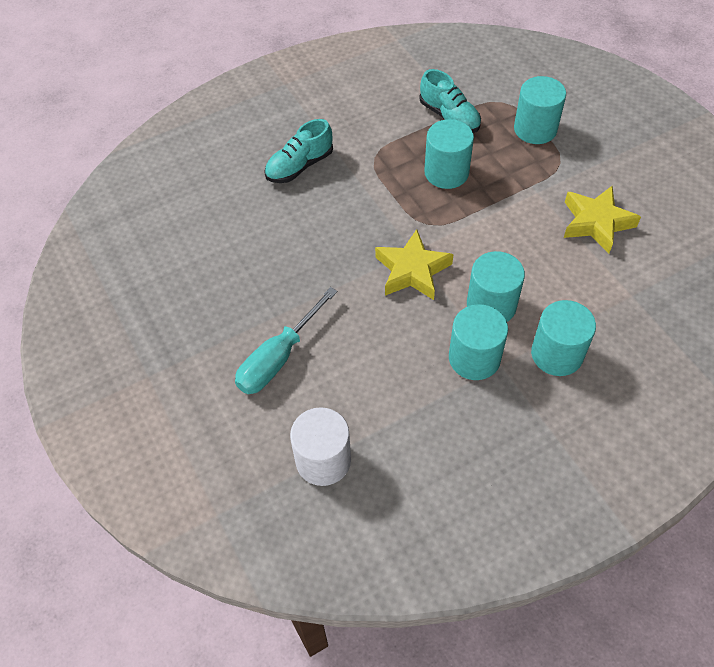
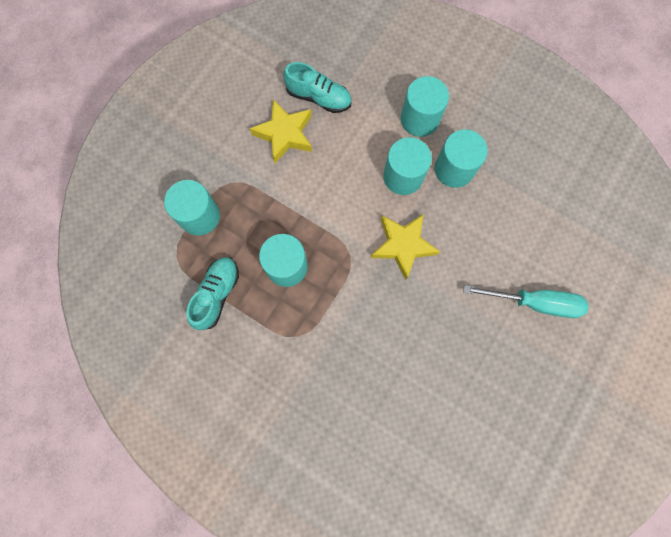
camera: 120 degrees left, 20 degrees up
(299, 166) = (342, 397): turquoise shoe -> turquoise shoe (319, 97)
(323, 460) = (588, 228): white cylinder -> none

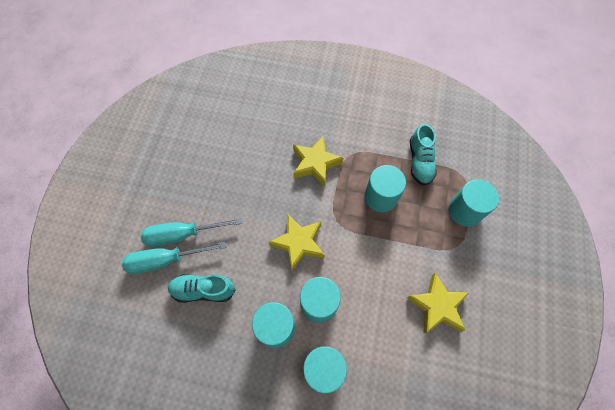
camera: 160 degrees right, 10 degrees down
(319, 97) = (425, 356): turquoise shoe -> turquoise shoe (203, 290)
(347, 339) = (315, 163): none -> yellow star
(559, 278) = (165, 260): none -> turquoise screwdriver

